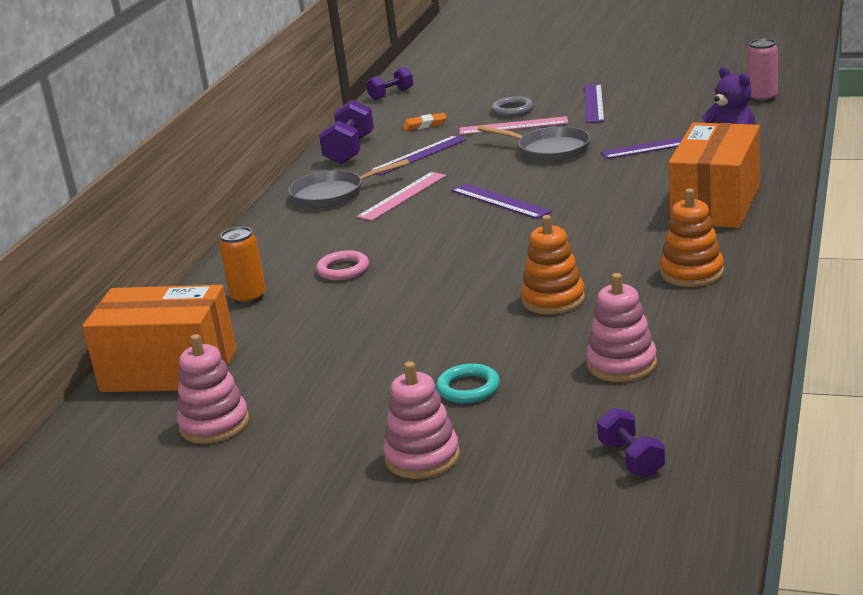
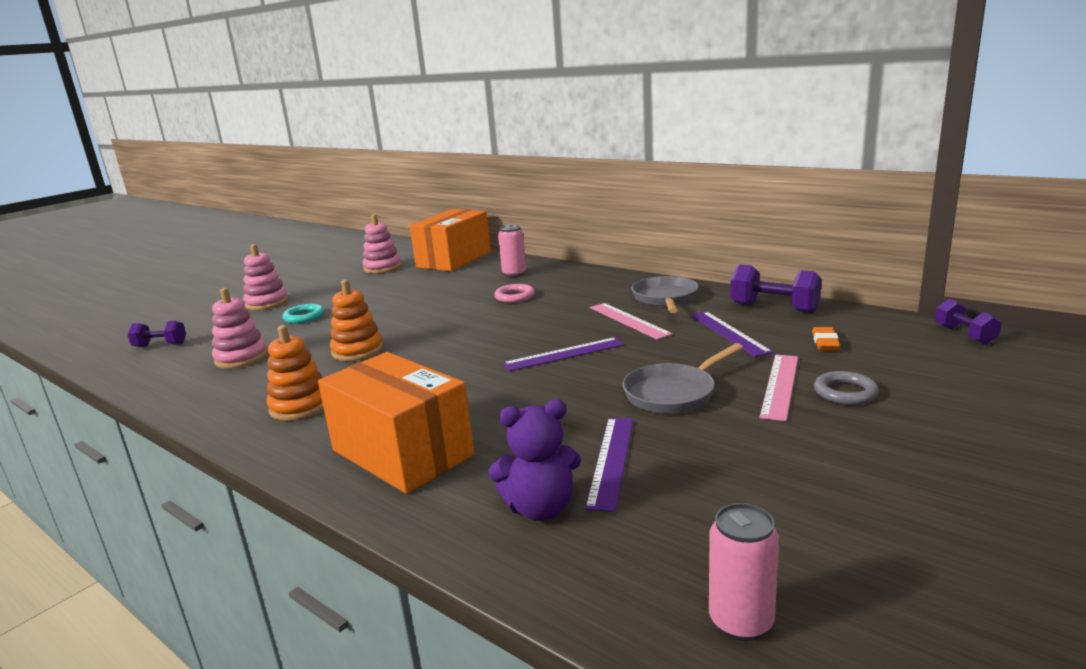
camera: 110 degrees right, 5 degrees down
(248, 297) = (514, 274): orange can -> pink can
(594, 103) = (834, 450): purple ruler -> none

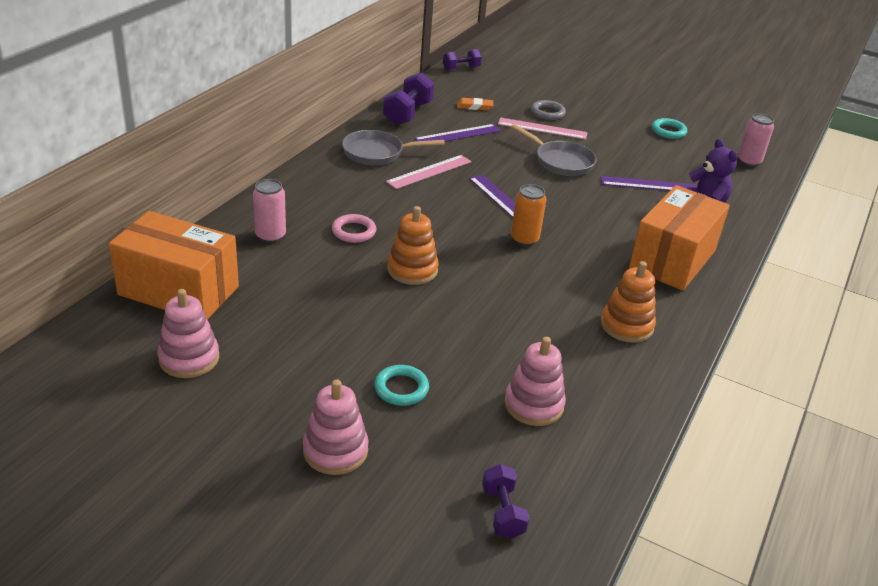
camera: 105 degrees left, 15 degrees up
(357, 350) = (505, 317): orange stacking toy -> orange stacking toy (412, 270)
(481, 363) = (524, 239): none -> orange can
(849, 516) = (668, 131): none -> turquoise ring

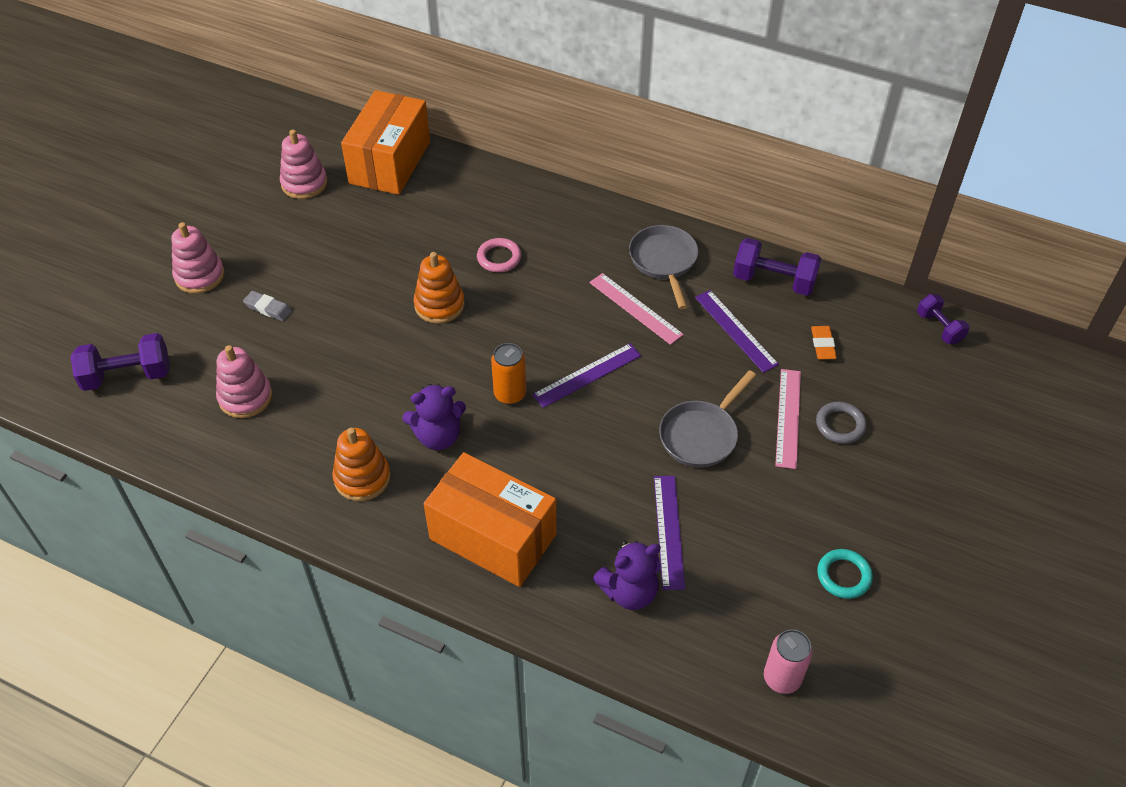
camera: 90 degrees right, 15 degrees up
(270, 236) = (480, 203): pink can -> none
(401, 388) = (268, 308): turquoise ring -> grey eraser
(502, 512) = (127, 376): purple dumbbell -> purple dumbbell, size x1.59
(574, 280) = (438, 436): none -> purple teddy bear

